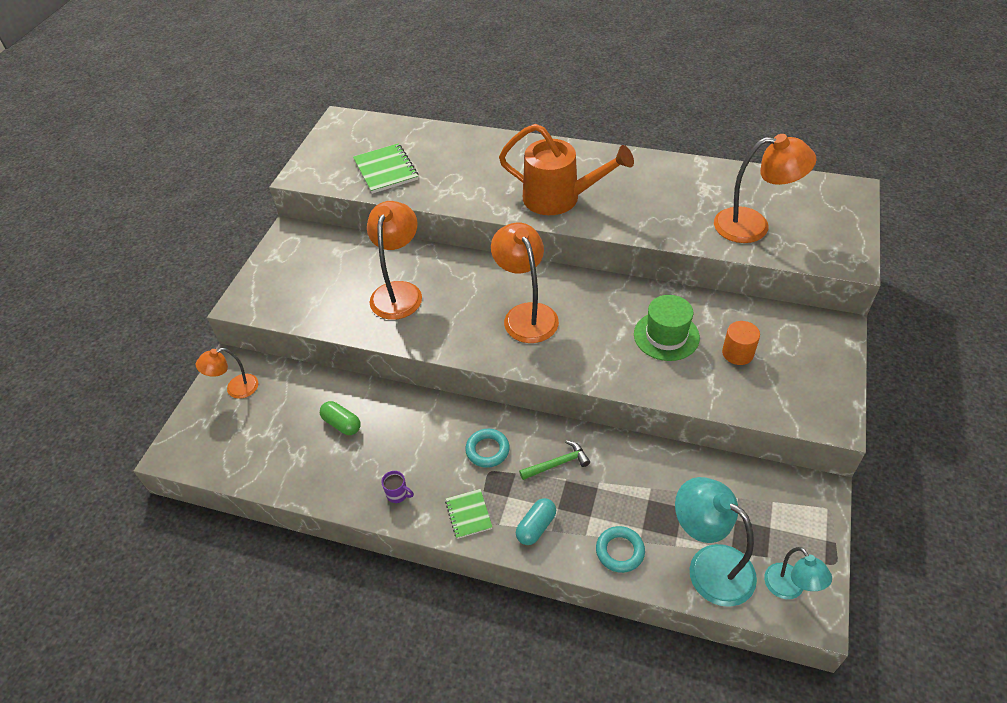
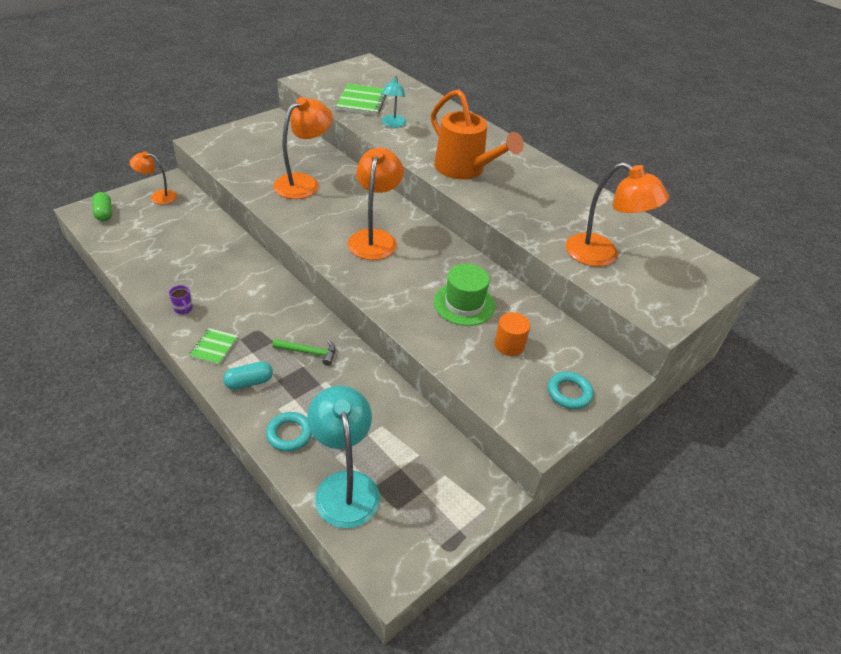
camera: 25 degrees right, 5 degrees down
(342, 424) = (197, 249): green capsule -> green capsule (104, 213)
(487, 450) = (271, 316): turquoise ring -> turquoise ring (569, 393)
(789, 589) = (390, 543): turquoise lamp -> turquoise lamp (393, 124)

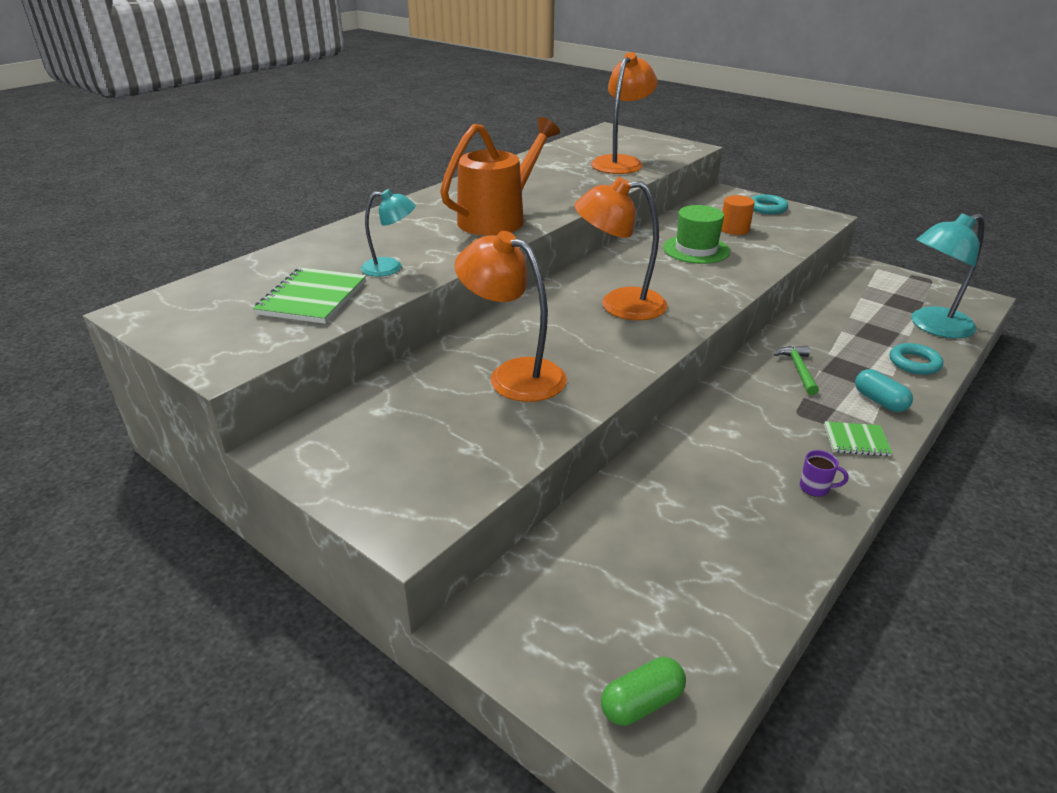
camera: 95 degrees left, 10 degrees down
(158, 196) = (540, 626): orange lamp -> none
(183, 309) = (815, 488): purple mug -> purple mug turned 60 degrees clockwise
(362, 101) = (312, 298): green notebook -> green notebook turned 75 degrees counterclockwise

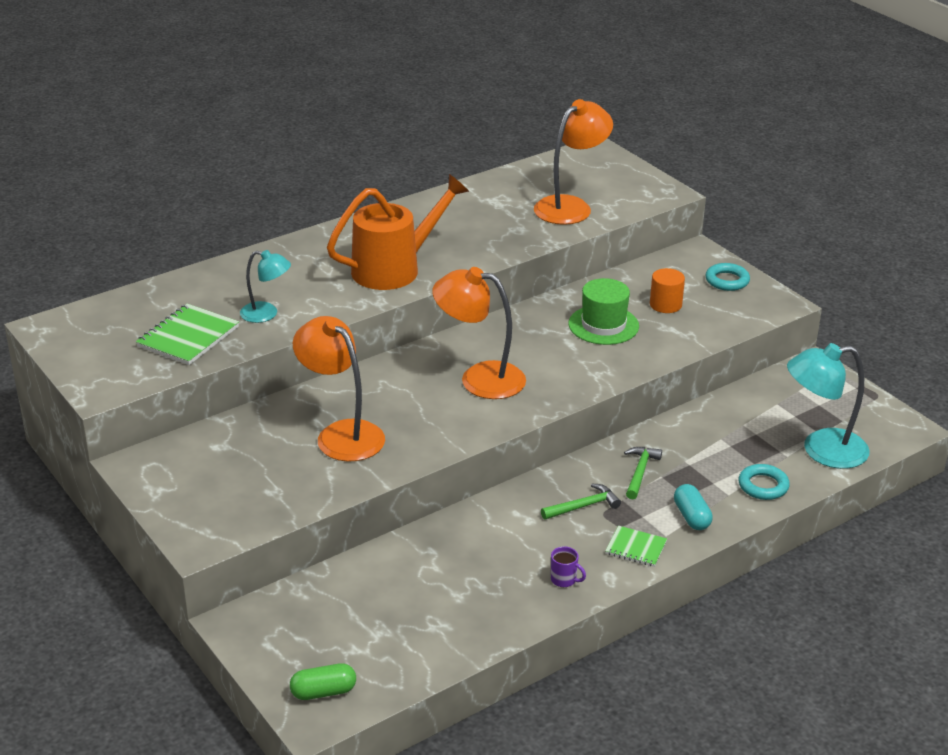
camera: 15 degrees right, 0 degrees up
(773, 409) = (583, 506): none -> green hammer

